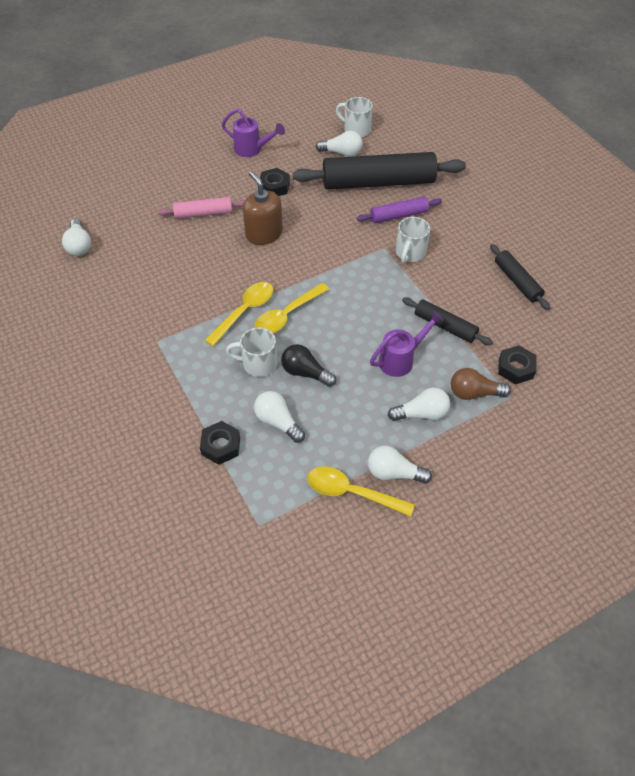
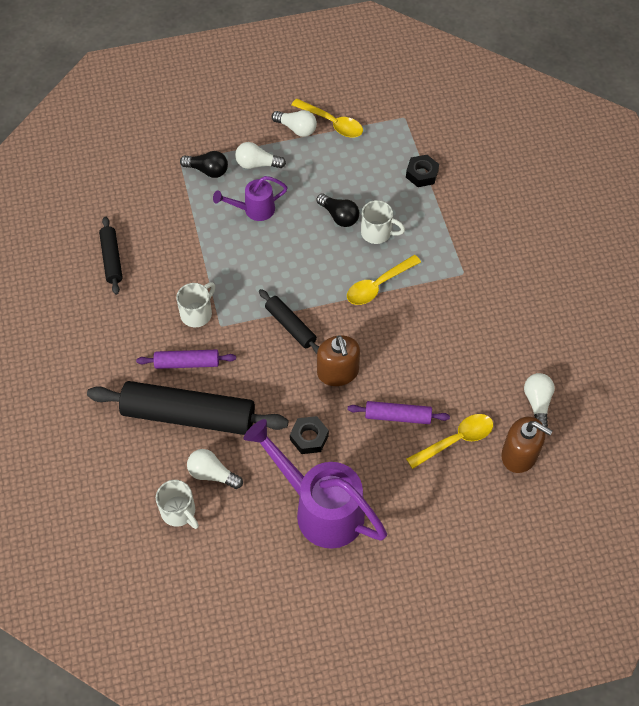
camera: 165 degrees left, 5 degrees up
(95, 207) = (519, 455): none -> brown soap dispenser
(203, 213) = (398, 416): pink rolling pin -> purple rolling pin
(252, 149) = (319, 507): purple watering can -> purple watering can, size x1.90
(278, 422) = (373, 182): white light bulb -> none
(287, 315) = (340, 273): yellow spoon -> yellow spoon (456, 440)
(445, 326) = (201, 231): black rolling pin -> black rolling pin (290, 326)
(474, 393) = (207, 170): brown light bulb -> black light bulb
(515, 368) = (162, 182): black nut -> none

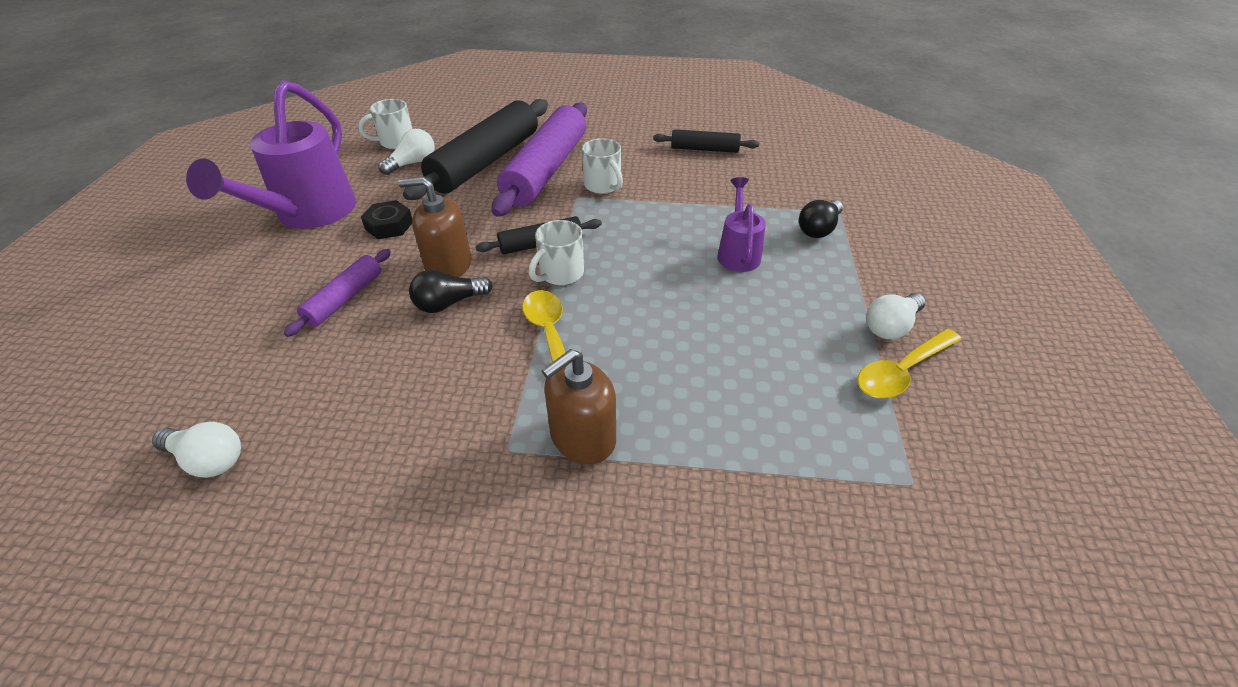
camera: 110 degrees right, 15 degrees down
(187, 363) = (545, 170): purple rolling pin -> purple rolling pin, size x1.99
(257, 164) = (821, 272): white light bulb -> none
(319, 507) = (308, 215): purple watering can -> purple watering can turned 135 degrees clockwise
(339, 216) = (696, 329): black light bulb -> black light bulb (449, 303)
(377, 233) = (646, 362): white mug -> white mug (560, 274)
(421, 174) = (754, 463): black nut -> none
(456, 440) = (259, 342): yellow spoon -> none
(519, 455) = (165, 403): brown soap dispenser -> brown soap dispenser (582, 438)

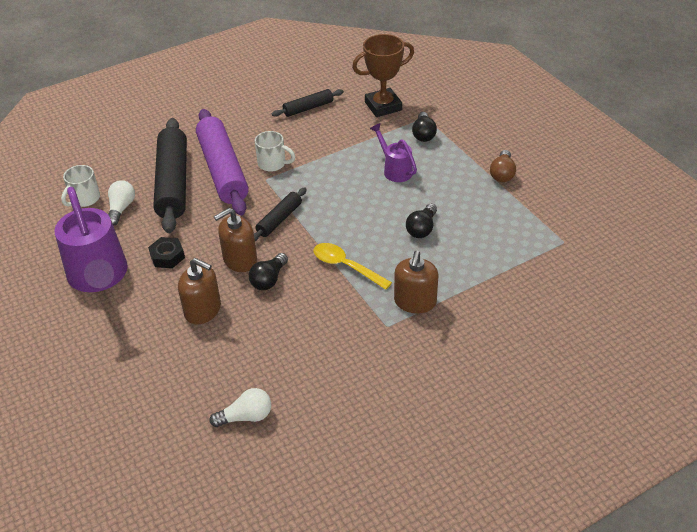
camera: 35 degrees left, 0 degrees up
(344, 298) = (203, 310): purple rolling pin -> brown soap dispenser
(560, 274) = (311, 231): white mug -> none
(698, 341) = (422, 229): none -> black light bulb
(796, 179) = (383, 106): none -> brown trophy
(891, 326) = (502, 174): white light bulb -> brown light bulb
(901, 372) = (524, 194): yellow spoon -> none

